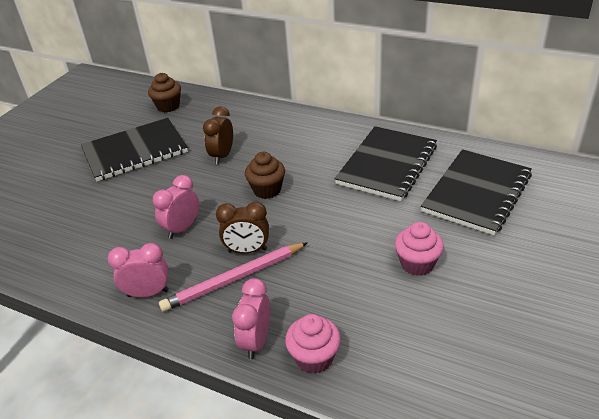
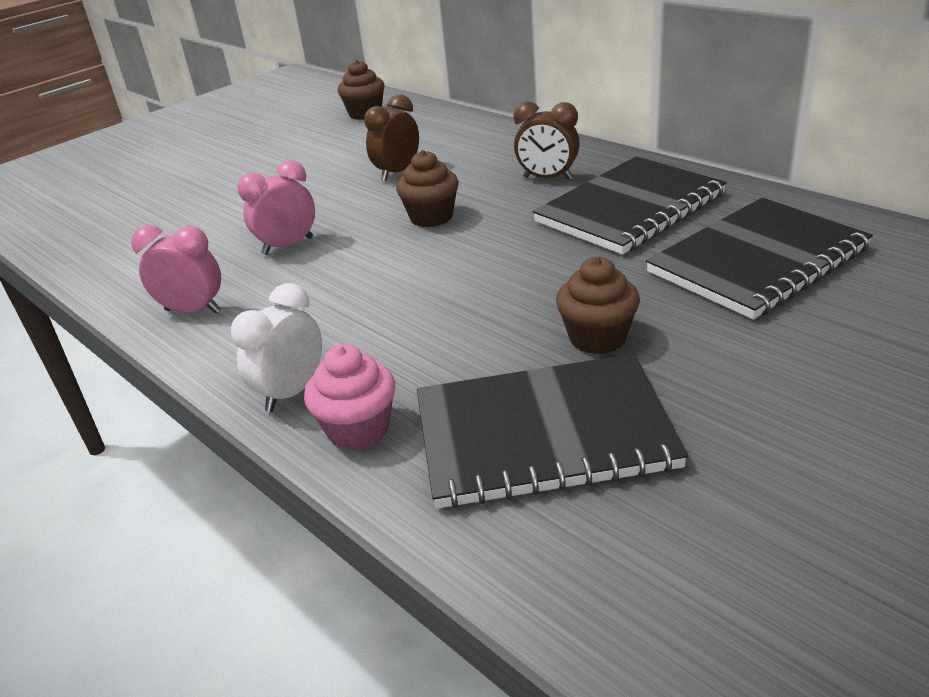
camera: 20 degrees right, 5 degrees down
(135, 151) = (290, 157): black notebook -> black notebook (543, 434)
(234, 279) = (315, 313): pink pencil -> none
(247, 250) = (355, 283): brown clock -> brown clock (547, 178)
(256, 341) = (291, 392): pink clock -> white clock
(417, 264) = (597, 338): pink cupcake -> brown cupcake

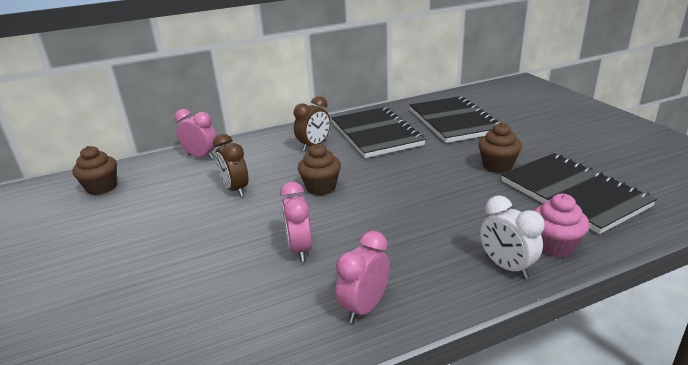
camera: 70 degrees left, 5 degrees down
(464, 129) = (201, 156): none -> pink clock
(543, 434) = (573, 193): black notebook -> black notebook turned 45 degrees counterclockwise

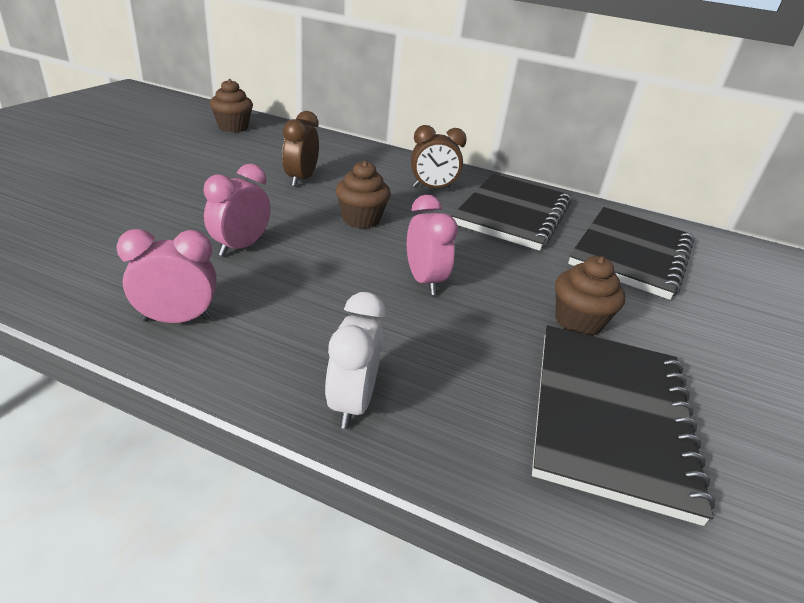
camera: 40 degrees right, 5 degrees up
(201, 156) = (333, 145): pink clock -> pink clock (424, 281)
(554, 246) = (449, 435): pink cupcake -> none

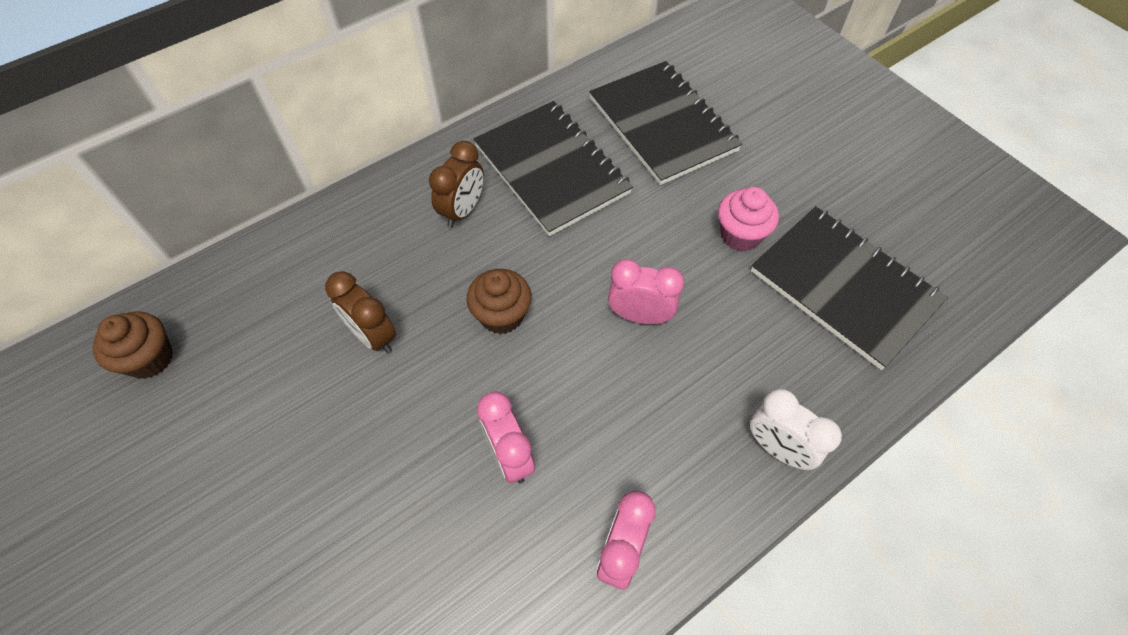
camera: 55 degrees left, 25 degrees up
(578, 322) = (740, 235): brown cupcake -> pink cupcake

